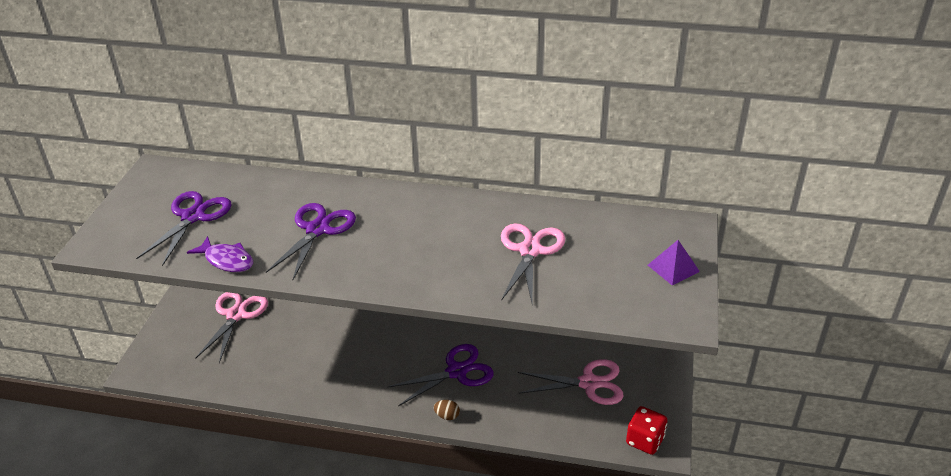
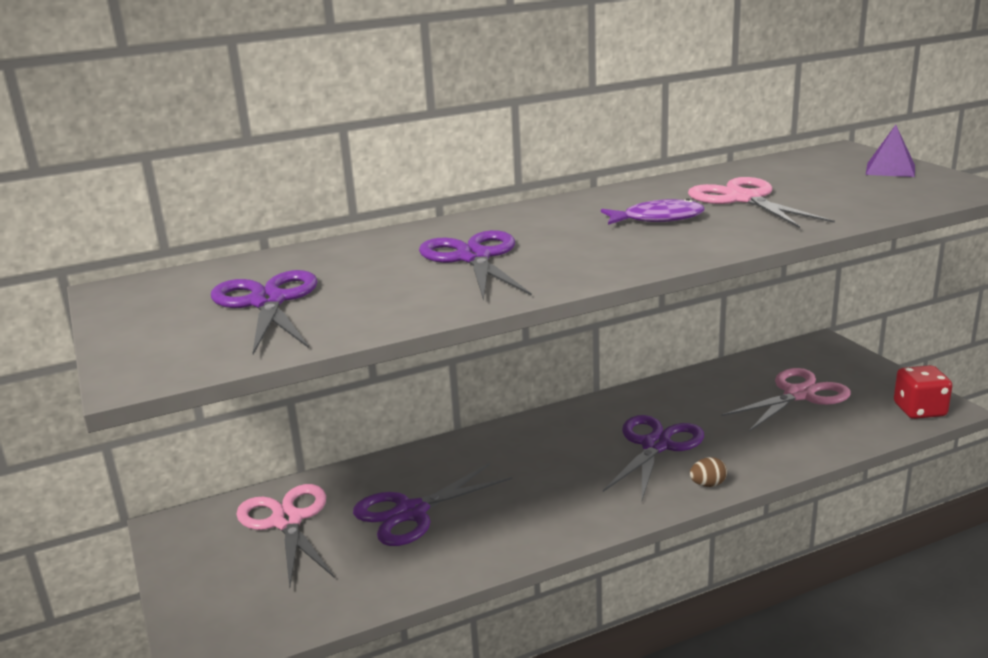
camera: 35 degrees left, 15 degrees down
(227, 260) = (400, 314): purple fish -> purple fish (657, 219)
(291, 343) = (411, 512): none -> purple scissors

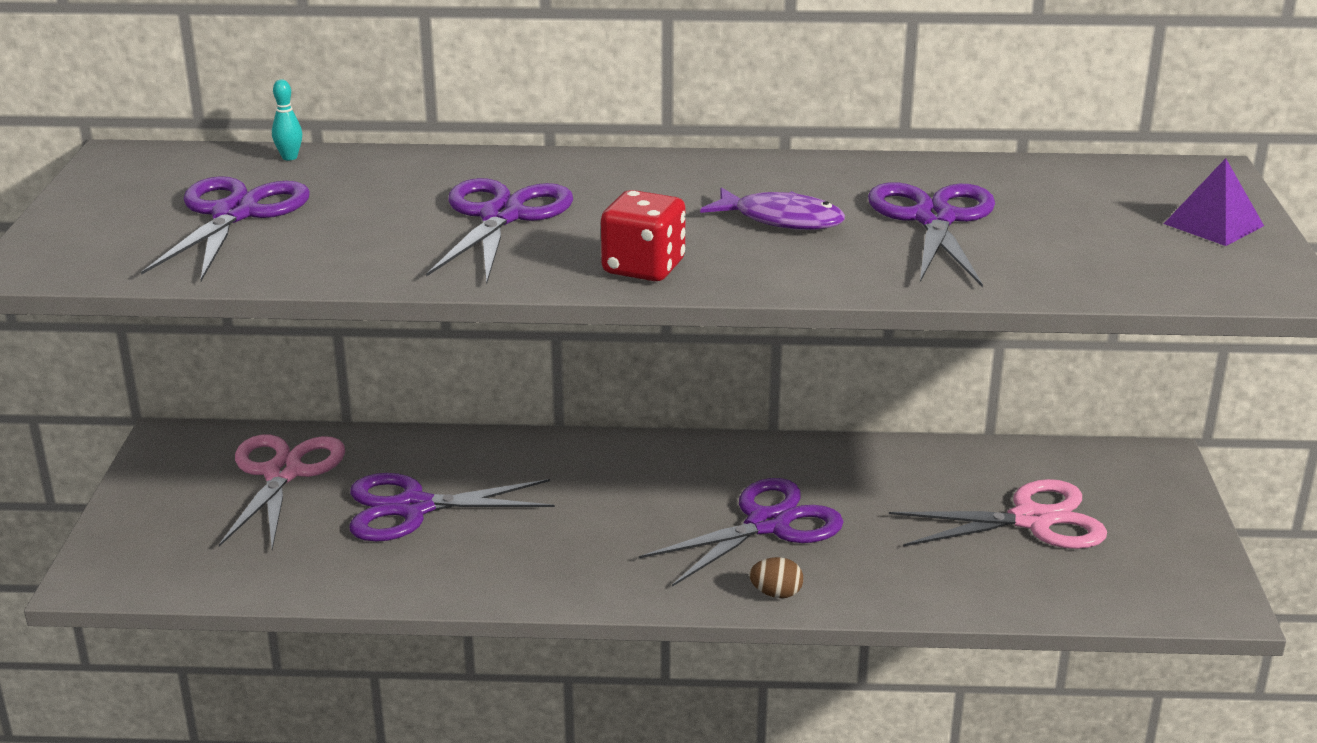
camera: 25 degrees right, 5 degrees up
(259, 261) = (289, 157): none -> turquoise bowling pin
(744, 199) = (934, 219): pink scissors -> purple scissors
(919, 410) = (1177, 596): red dice -> red dice (643, 268)

